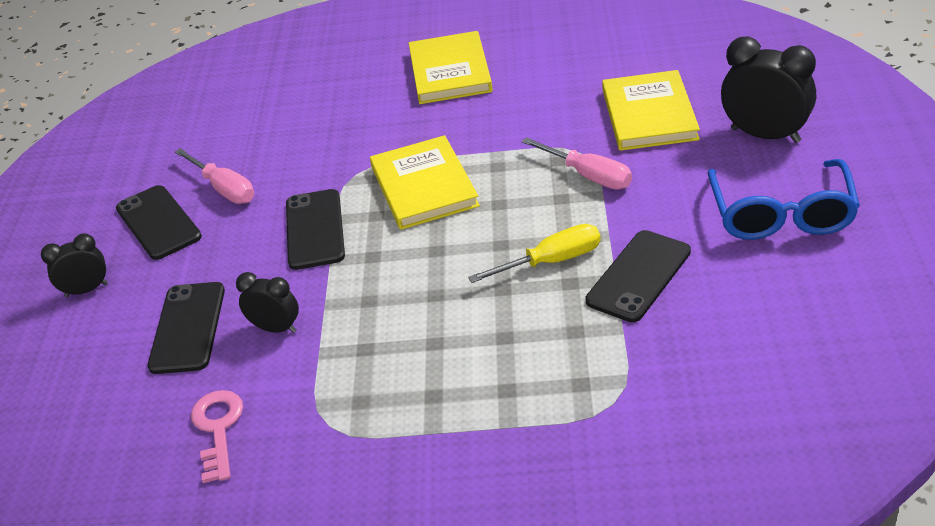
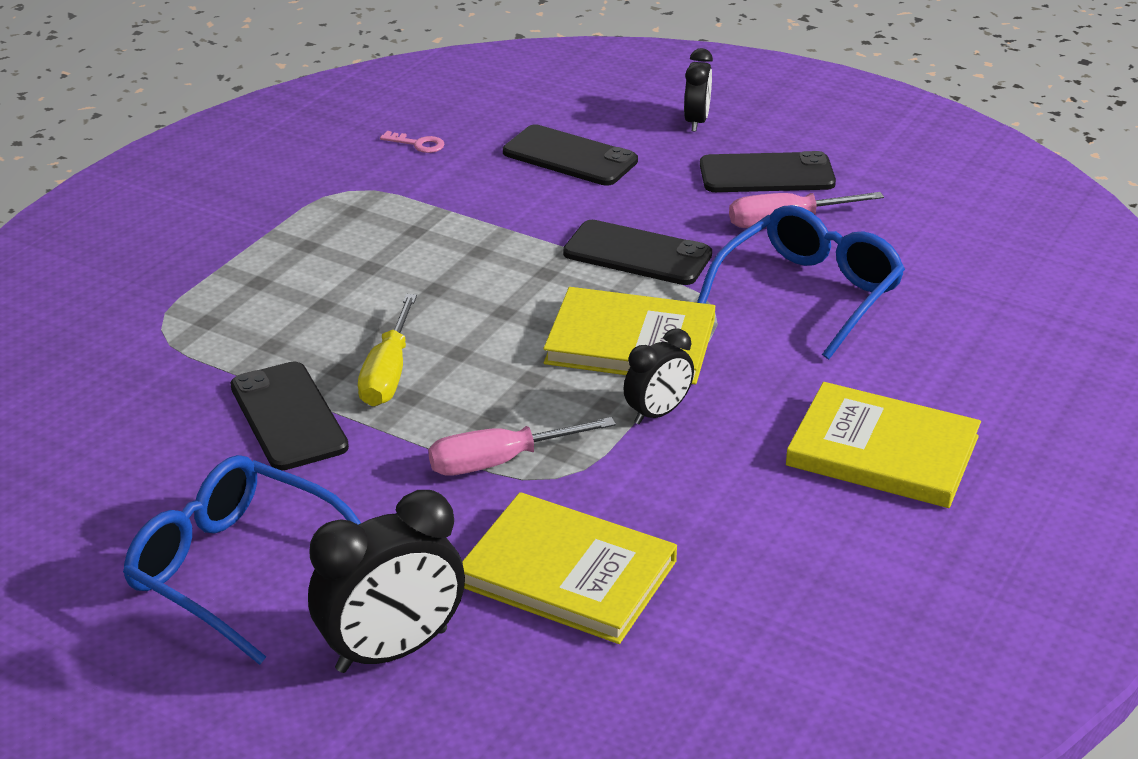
camera: 115 degrees right, 5 degrees down
(218, 429) = (418, 144): pink key -> pink key, size x0.60
(276, 328) = (507, 196): black clock -> black clock (657, 413)
(310, 147) = (809, 293): none -> blue glasses

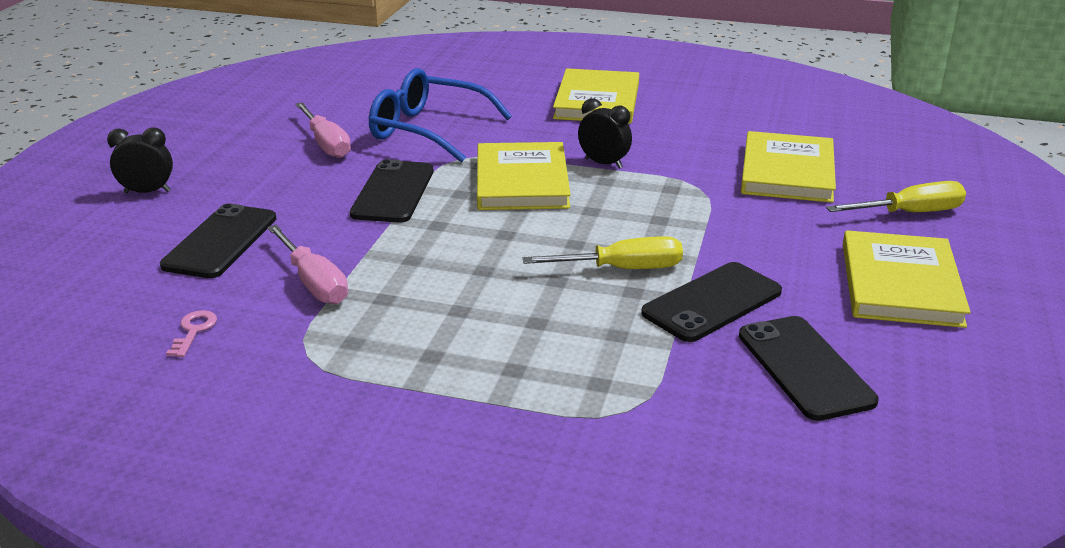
camera: 105 degrees left, 5 degrees down
(235, 569) = (900, 284): blue glasses -> yellow book
(392, 650) = (909, 213): black clock -> yellow screwdriver
(500, 461) = (698, 207): pink screwdriver -> pink screwdriver (313, 282)
(766, 174) = (248, 156): black phone -> black phone (804, 368)

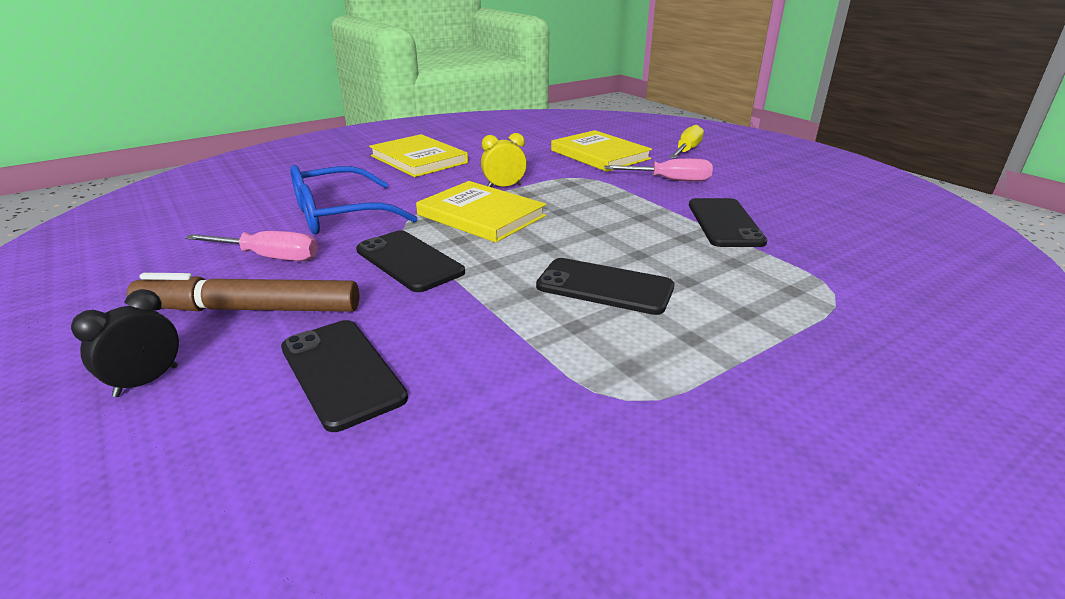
camera: 50 degrees left, 0 degrees up
(193, 331) = (496, 455): pink key -> none
(253, 176) = (249, 309): none -> brown marker
(313, 282) = (500, 349): pink screwdriver -> pink screwdriver (669, 180)
(603, 163) = (504, 187): black clock -> yellow clock
(622, 269) = (650, 231): yellow screwdriver -> none
(804, 368) = (825, 228): black phone -> black phone (604, 287)
(900, 284) = (757, 178): yellow book -> none

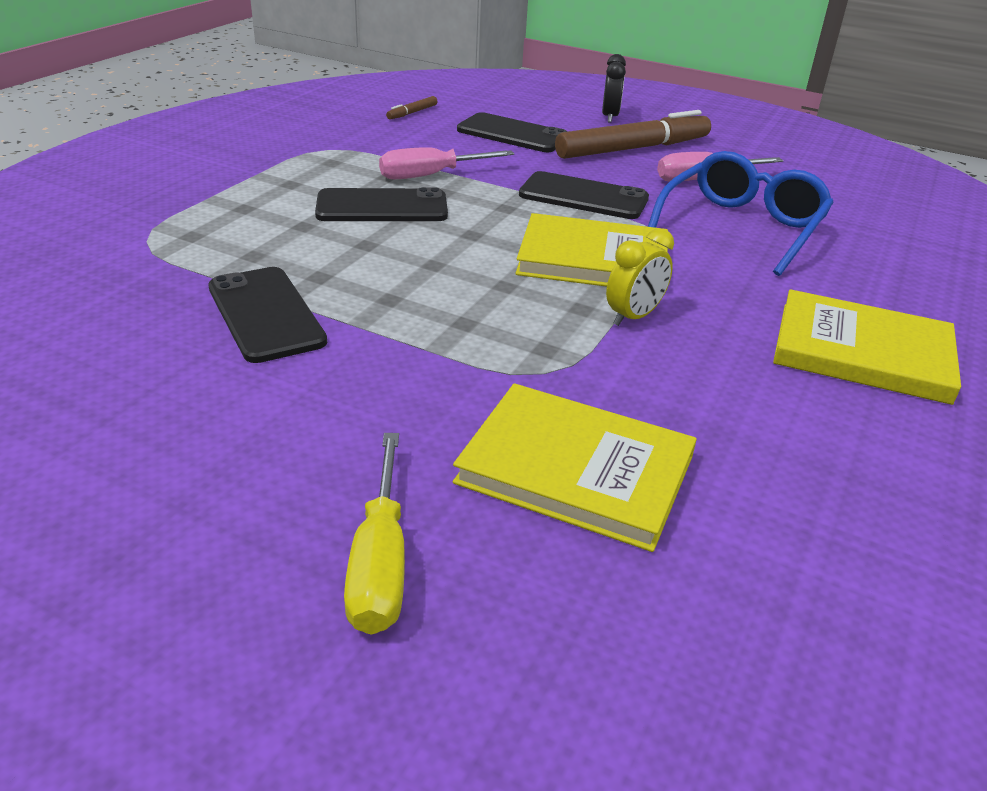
camera: 150 degrees right, 5 degrees up
(424, 482) = (412, 113): none -> brown marker
(669, 180) = (380, 404): pink screwdriver -> pink screwdriver (431, 175)

